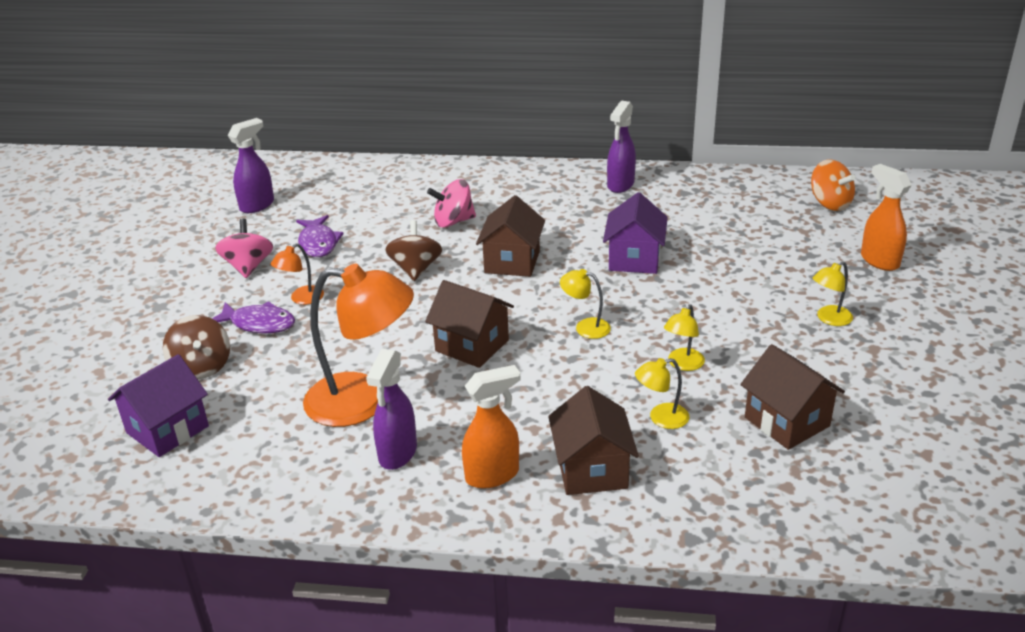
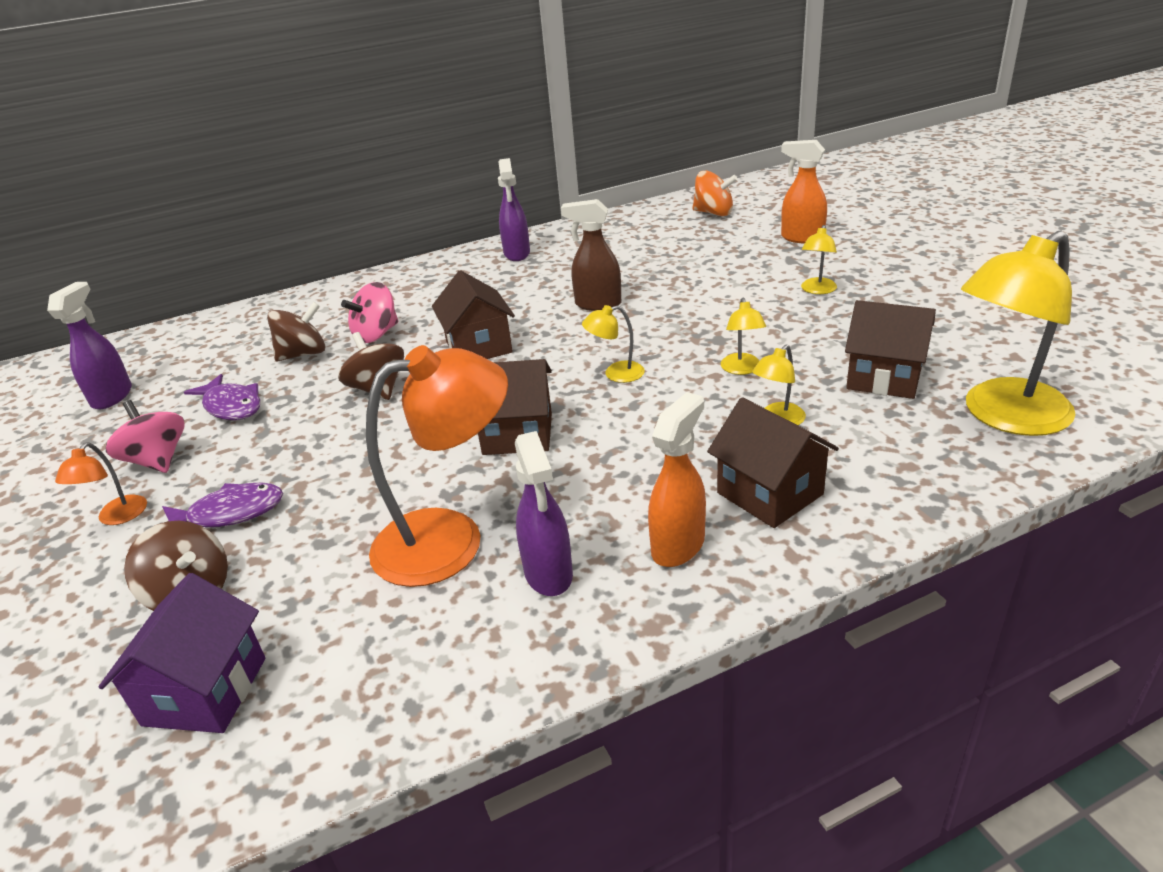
camera: 30 degrees left, 0 degrees up
(301, 299) = (263, 467): orange lamp -> orange lamp (117, 517)
(393, 219) = (303, 354): none -> brown spinning top
(634, 259) = (597, 304): purple house -> brown spray bottle
(843, 498) = (1004, 416): none -> yellow lamp

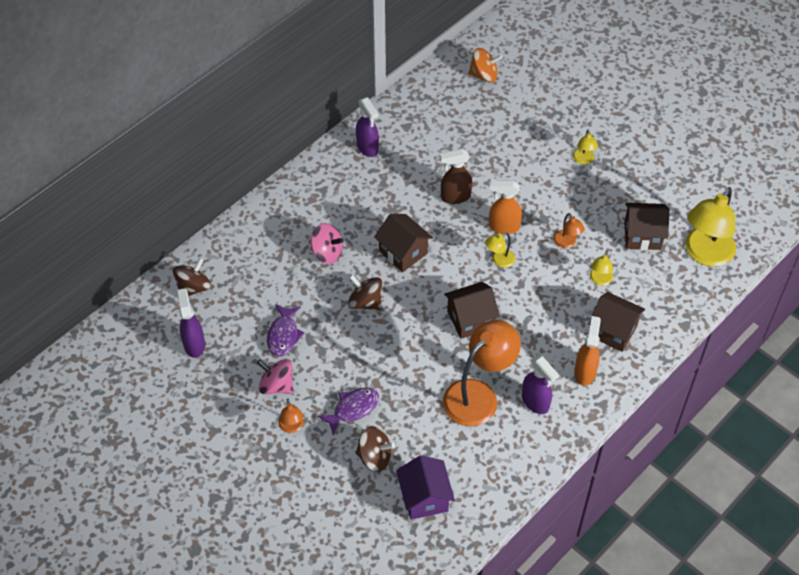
camera: 25 degrees left, 20 degrees up
(231, 406) = (283, 335): purple fish -> purple fish turned 75 degrees clockwise
(303, 354) = (291, 281): brown spinning top -> brown spinning top (193, 287)
(376, 334) = (327, 253): pink spinning top -> pink spinning top turned 90 degrees counterclockwise
(742, 369) = (567, 243): yellow lamp -> orange lamp
(801, 238) = (555, 101): orange spray bottle -> orange spray bottle (503, 227)

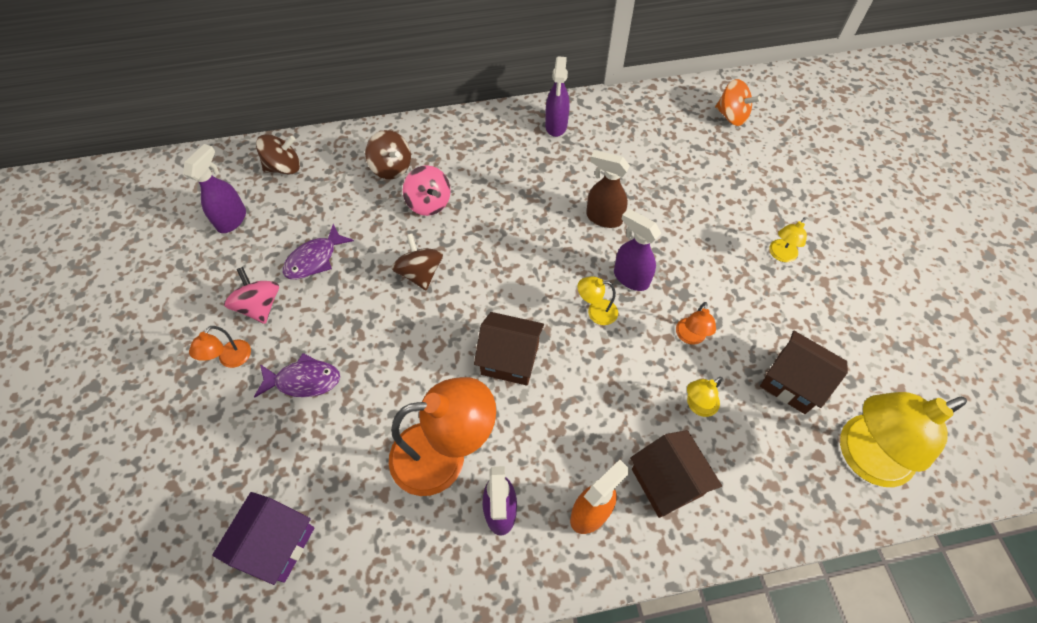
camera: 35 degrees right, 5 degrees up
(374, 457) = (273, 452): brown spinning top -> brown spinning top (391, 168)
(403, 252) = (502, 244): brown house -> none
(503, 227) = (630, 278): orange spray bottle -> purple spray bottle

